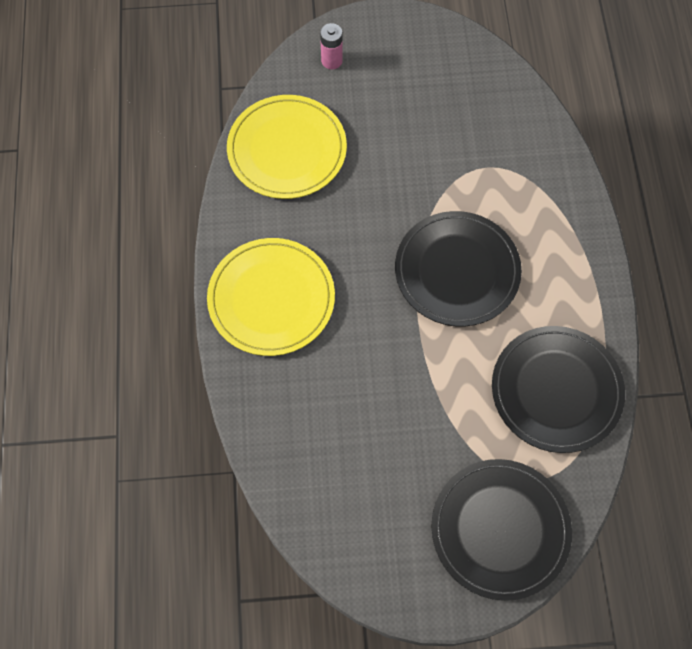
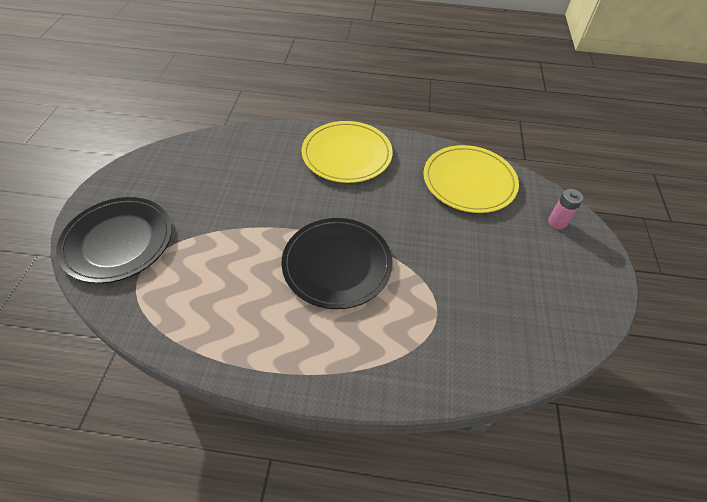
camera: 100 degrees right, 15 degrees down
(556, 390) = (202, 308): black plate -> none

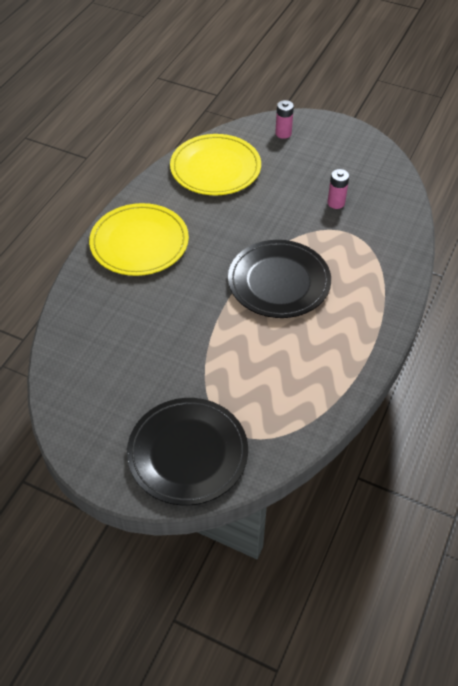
camera: 70 degrees left, 0 degrees up
(477, 292) = (336, 203): none -> pink battery

